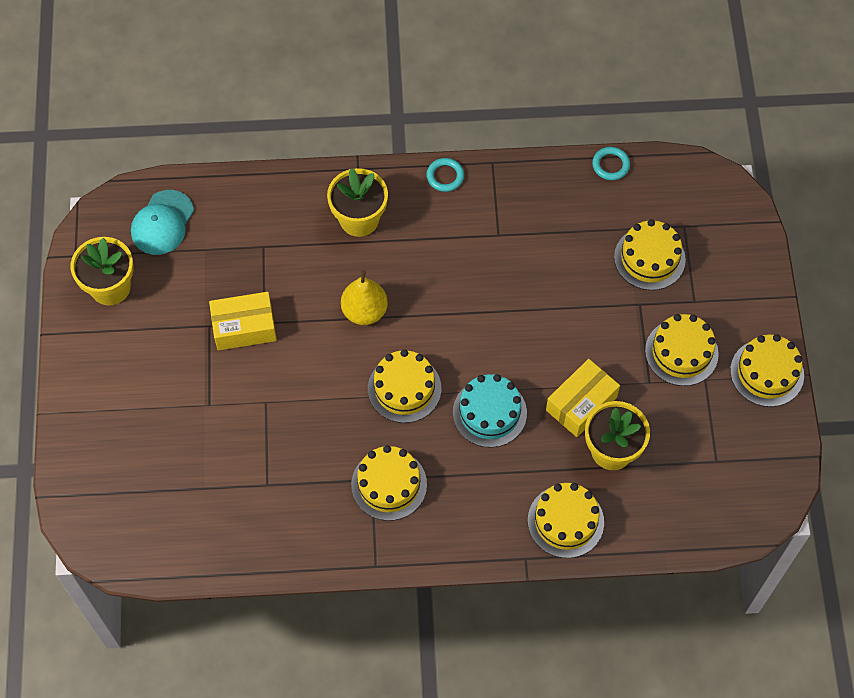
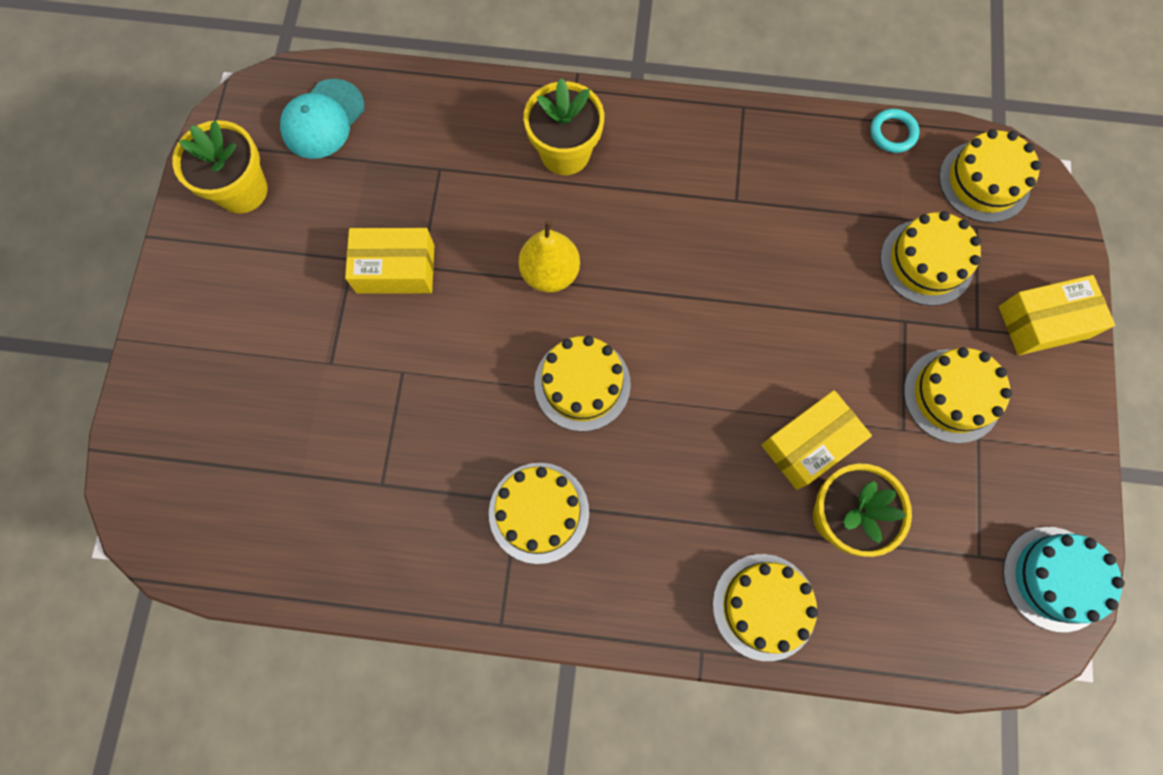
camera: 10 degrees right, 10 degrees up
(445, 176) = (681, 115): turquoise ring -> none
(489, 412) = (687, 435): turquoise cake -> turquoise cake (1054, 578)
(742, 288) = (1043, 322): none -> yellow box
(767, 373) = (1063, 443): yellow cake -> yellow cake (984, 181)

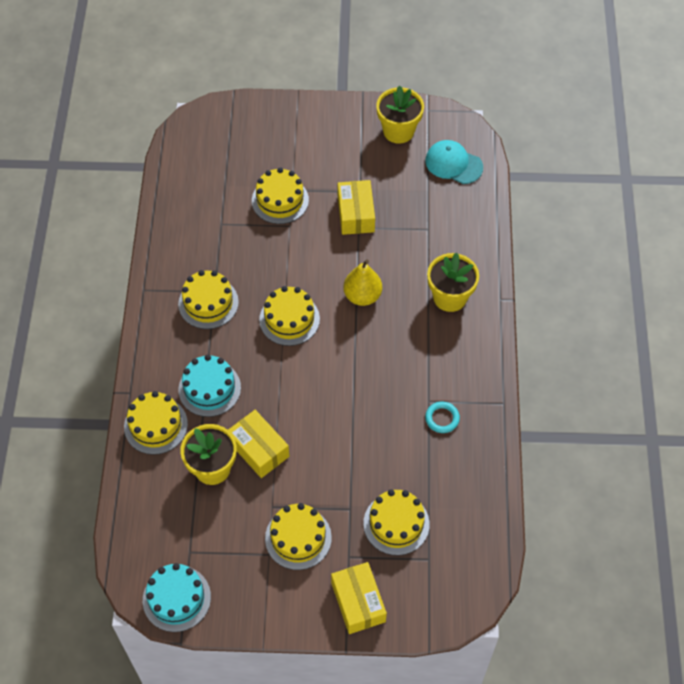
camera: 85 degrees right, 15 degrees down
(700, 516) = (209, 388): none -> turquoise cake
(892, 133) = (497, 502): turquoise ring -> turquoise ring (442, 418)
(984, 181) = (466, 565): yellow cake -> yellow cake (280, 200)

